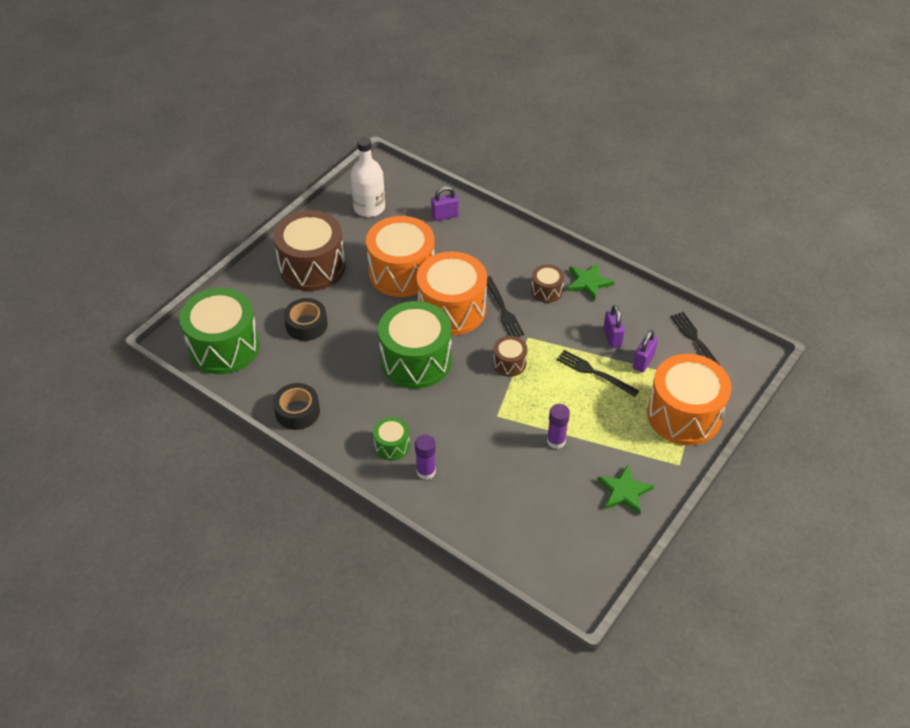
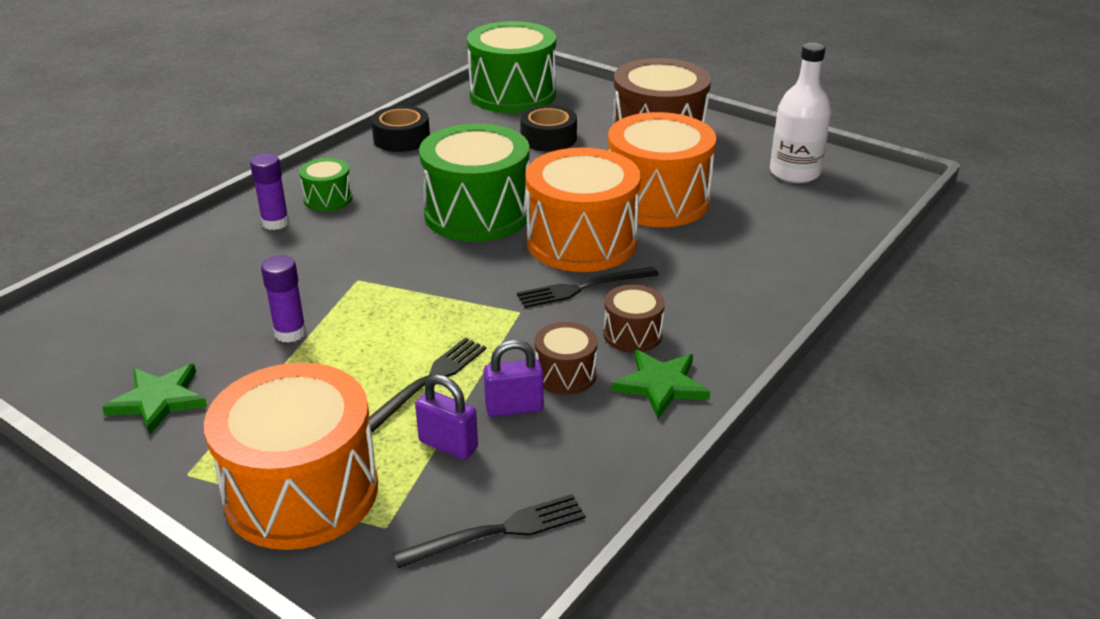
camera: 90 degrees right, 15 degrees down
(445, 216) = (798, 235): purple padlock -> none
(509, 363) = (462, 292): brown drum -> brown drum (565, 374)

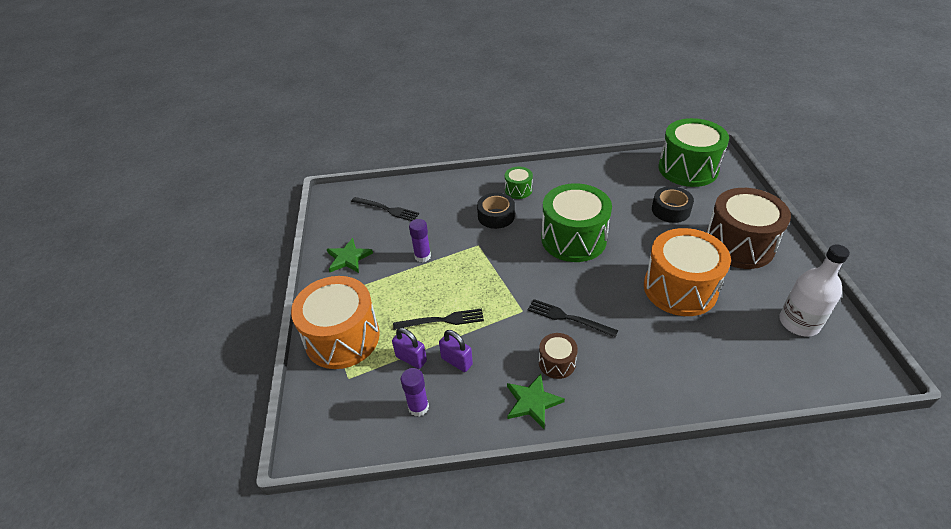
camera: 50 degrees right, 10 degrees up
(275, 223) = (482, 192): purple glue stick -> purple glue stick (418, 407)
(401, 139) = (593, 170): black tape -> black tape (496, 216)
(448, 445) = (411, 359): purple padlock -> purple padlock turned 45 degrees counterclockwise
(498, 531) = (378, 416): black fork -> black fork (387, 209)
(565, 374) = (498, 361): brown drum -> none
(581, 241) = (603, 289): orange drum -> none

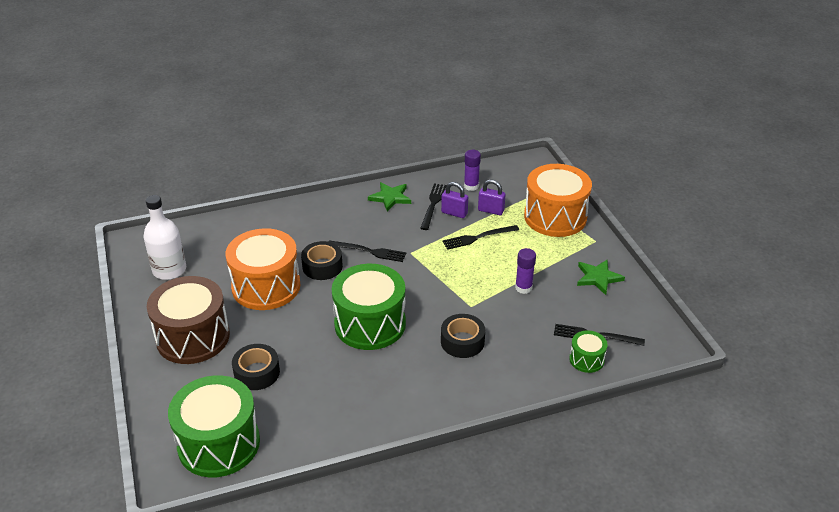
camera: 165 degrees right, 5 degrees down
(479, 380) = (433, 205): none -> black fork
(518, 190) = (445, 381): green drum -> green drum (586, 359)
(557, 363) = (375, 221): brown drum -> none
(621, 305) = (322, 266): none -> black tape

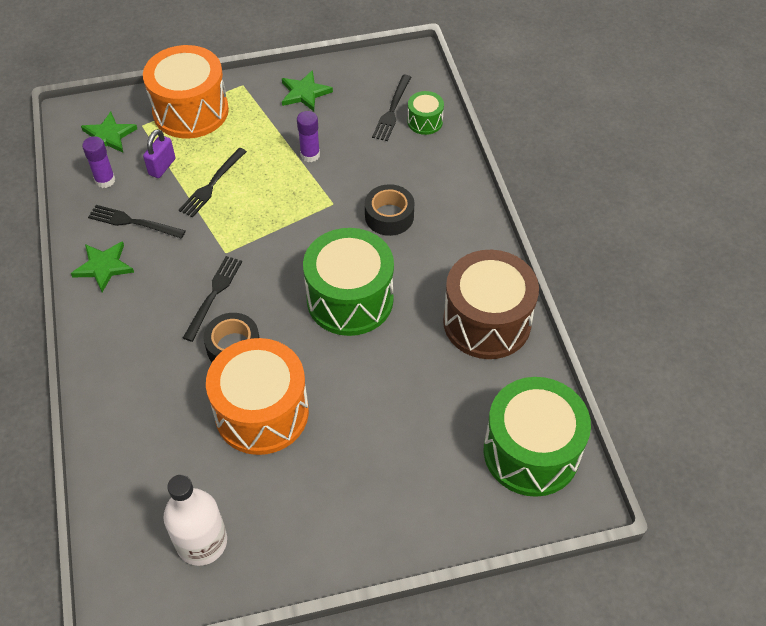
camera: 85 degrees left, 15 degrees up
(193, 337) = (350, 496): brown drum -> brown drum (487, 321)
(257, 373) = (421, 417): black tape -> none
(454, 213) = (157, 202): purple padlock -> none
(478, 237) = (212, 184): black fork -> black fork turned 45 degrees clockwise
(516, 181) = (108, 136): none -> green star

